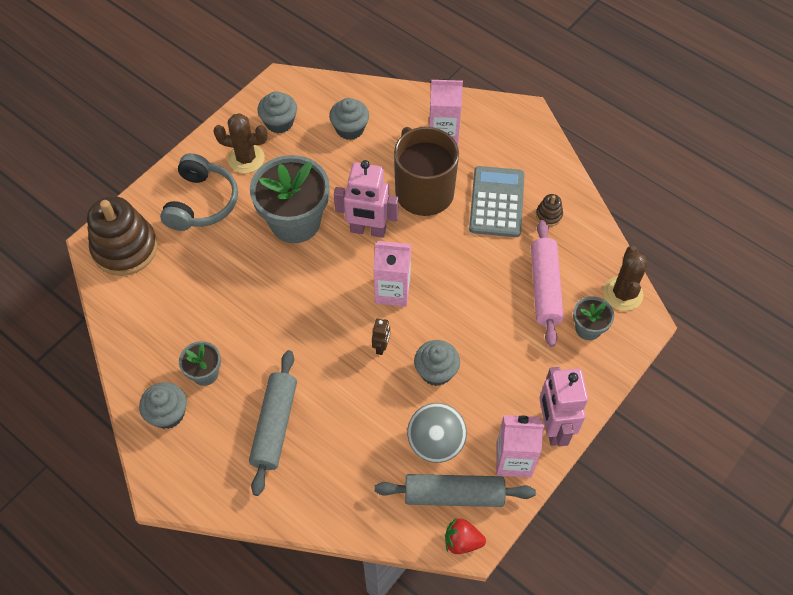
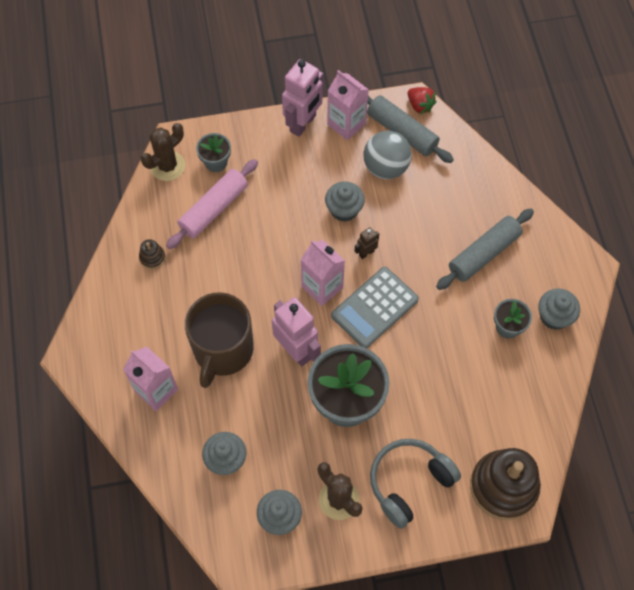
camera: 140 degrees left, 5 degrees up
(496, 202) = (178, 297): grey calculator -> grey calculator (374, 308)

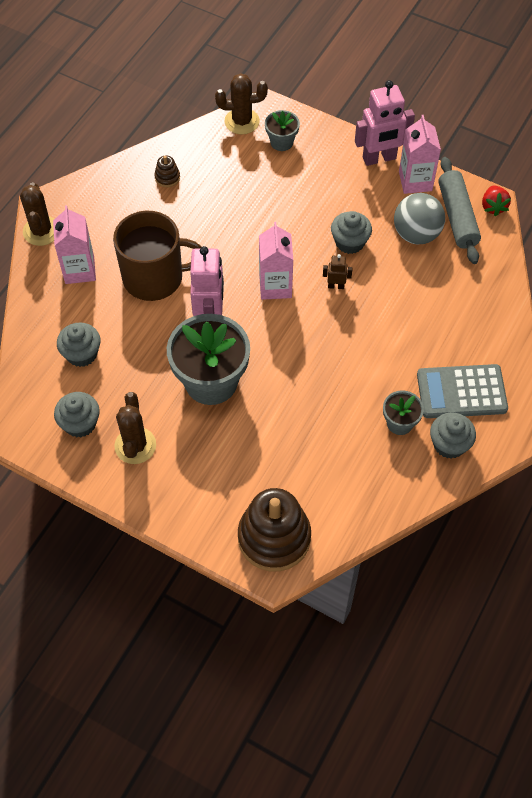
camera: 40 degrees right, 5 degrees down
(91, 381) = (41, 231): none -> brown cactus
(214, 209) = (247, 174): pink rolling pin -> none
(223, 350) = (154, 277): brown mug -> brown mug turned 150 degrees counterclockwise
(374, 308) = (302, 330): grey calculator -> grey calculator (461, 392)
(409, 482) = (201, 476): grey headphones -> none
(484, 254) = (435, 354): grey rolling pin -> none

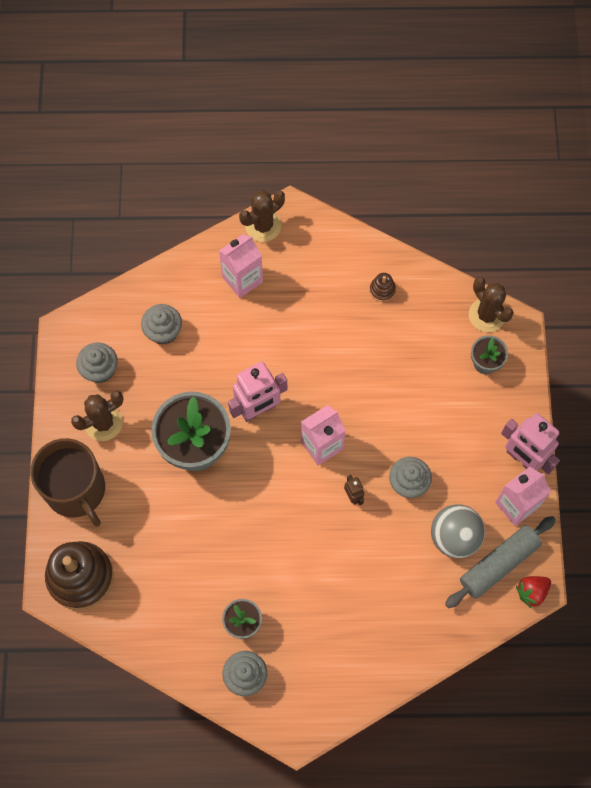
camera: 60 degrees right, 10 degrees up
(154, 277) = (271, 342): brown mug -> brown mug (76, 490)
(461, 392) = (305, 661): grey calculator -> none

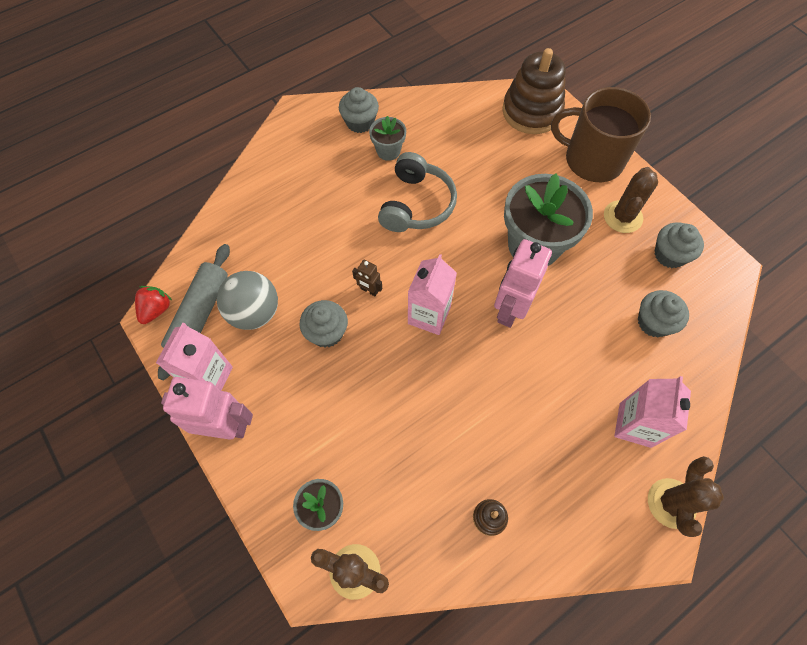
camera: 145 degrees right, 5 degrees down
(259, 549) = (416, 204): none -> grey headphones

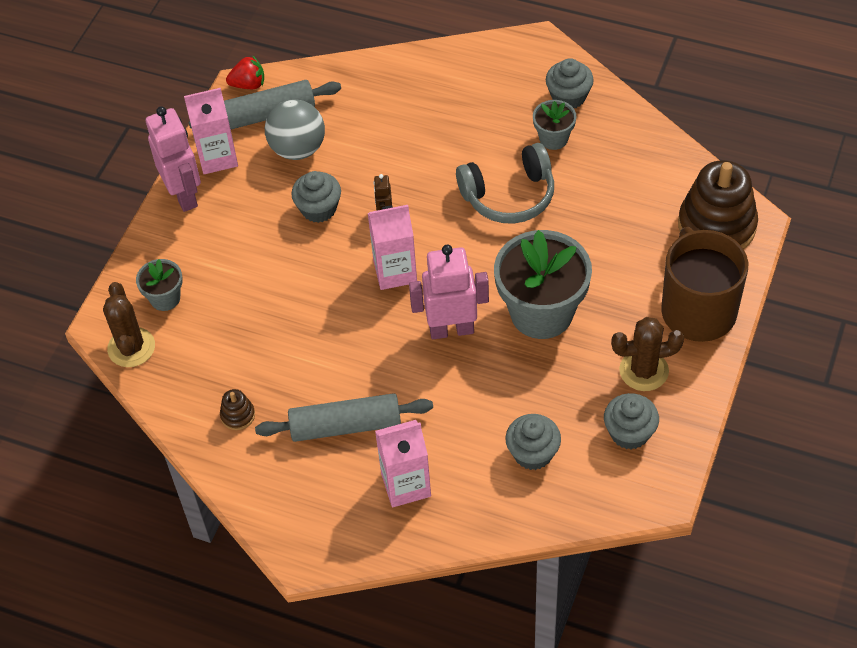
camera: 60 degrees right, 10 degrees down
(552, 436) = (345, 426): none -> grey rolling pin
(671, 503) = (348, 546): brown cactus -> none

